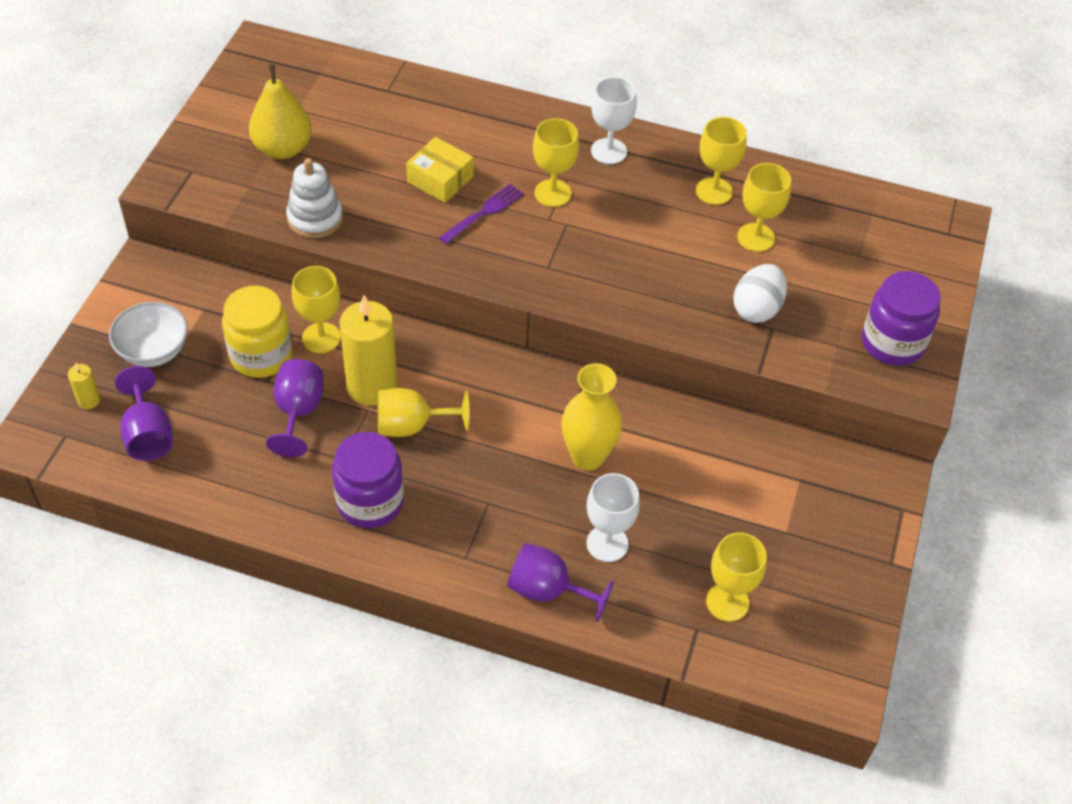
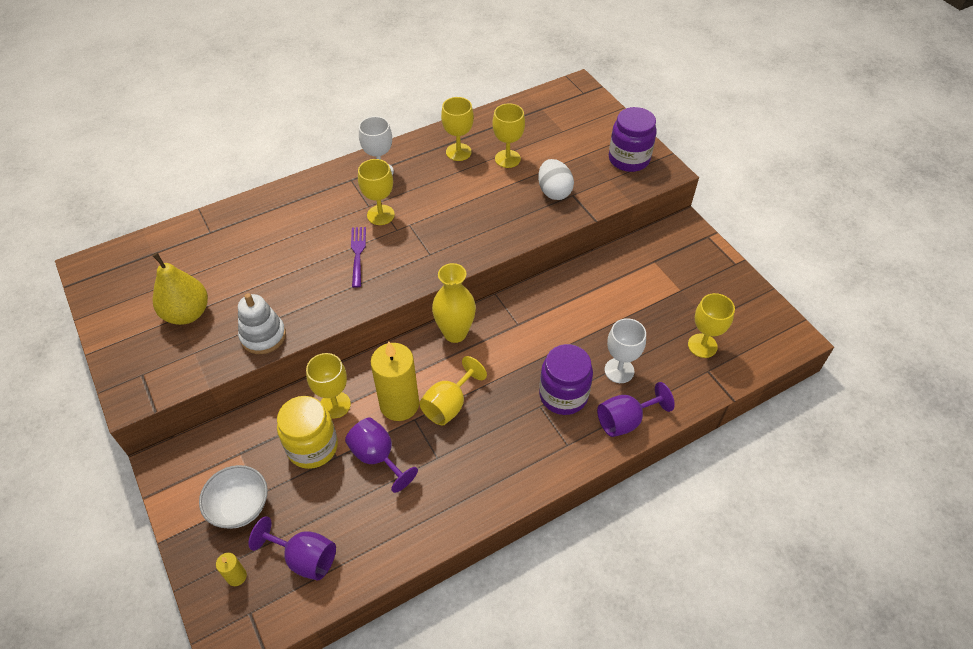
camera: 45 degrees left, 0 degrees up
(370, 502) = (482, 466): purple jar -> purple jar (563, 395)
(440, 179) = (309, 256): yellow box -> none
(587, 457) = (554, 337): yellow vase -> yellow vase (455, 333)

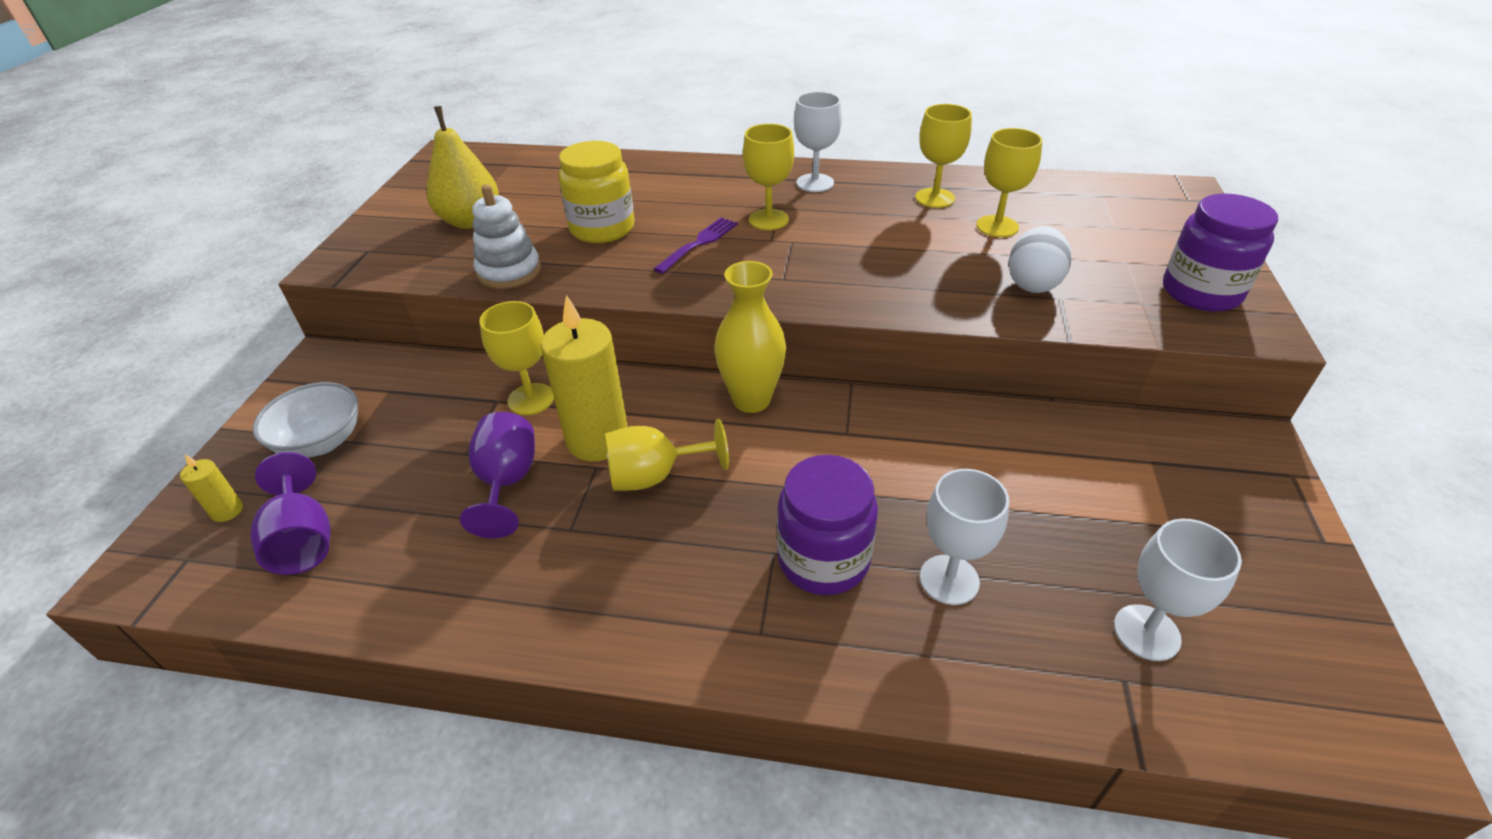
camera: 40 degrees right, 10 degrees down
(312, 447) = (458, 427): yellow jar -> yellow jar (602, 228)
(626, 420) = (891, 661): purple goblet -> none
(702, 345) = (1146, 632): yellow goblet -> white goblet

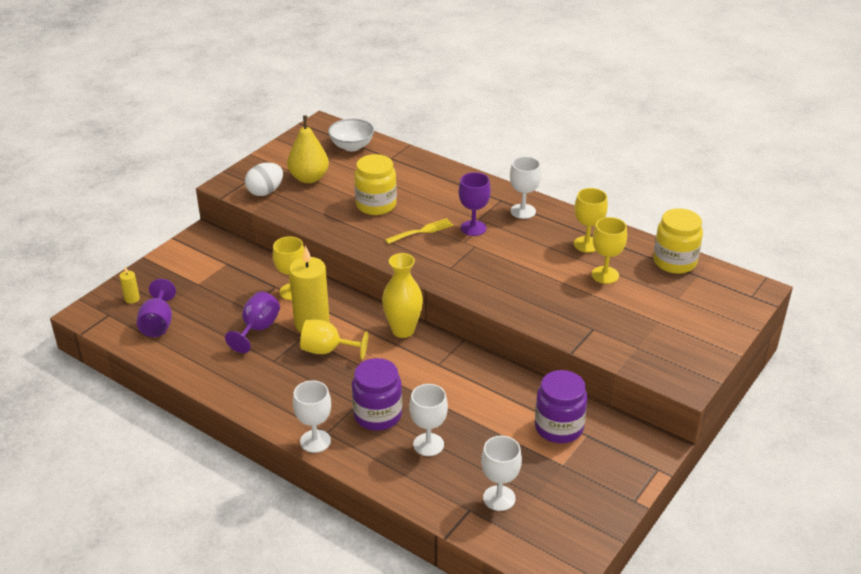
camera: 25 degrees right, 5 degrees down
(321, 442) = (184, 280): white bowl -> white bowl (352, 146)
(509, 271) = (310, 217): white stacking toy -> none
(699, 243) = (422, 231): purple fork -> yellow fork
(753, 662) = (315, 441): none -> white goblet
(768, 219) = (473, 228): yellow goblet -> purple goblet
(1033, 283) = (586, 316): white egg -> white egg (265, 192)
(1059, 188) = (674, 262): none -> yellow jar
(1201, 292) = (679, 353): purple jar -> purple jar (559, 427)

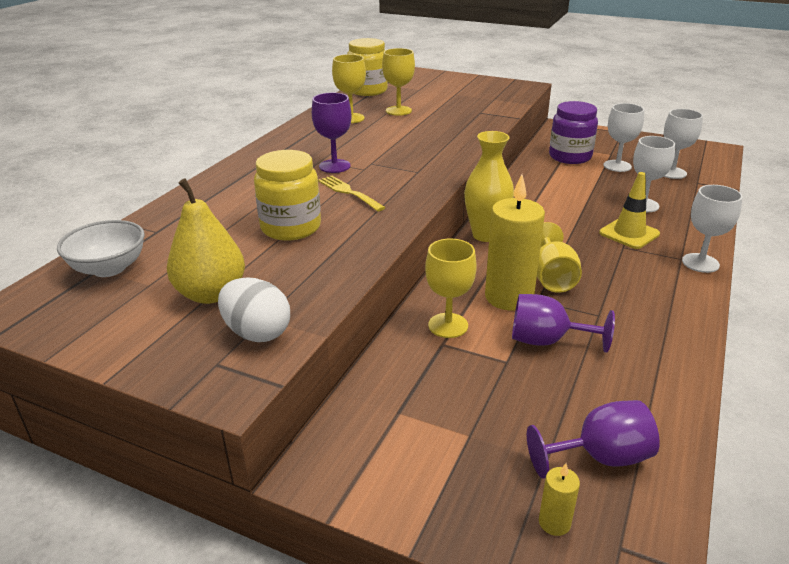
camera: 100 degrees left, 5 degrees down
(377, 415) = (629, 233): purple jar -> yellow traffic cone
(523, 211) = (295, 145): white goblet -> white goblet (617, 166)

